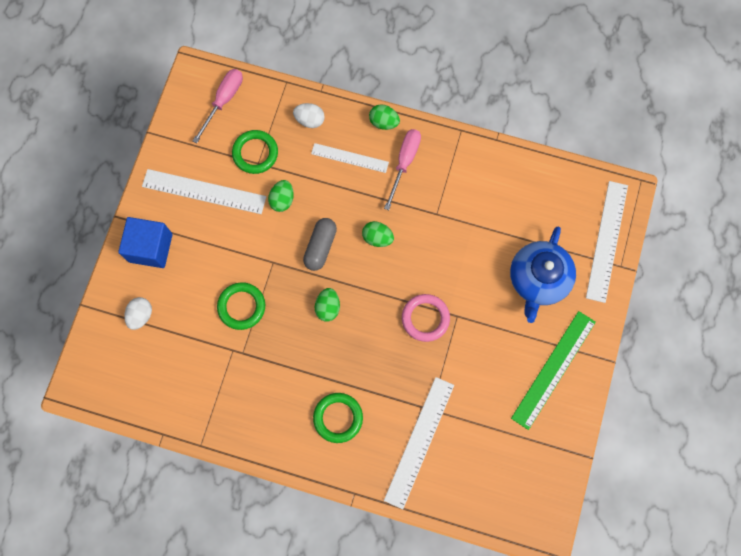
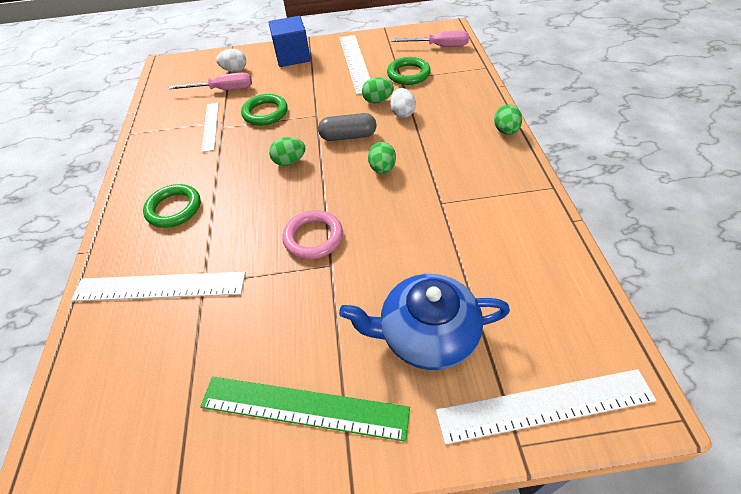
camera: 70 degrees right, 25 degrees down
(310, 120) = (464, 90): white egg -> white egg (402, 113)
(350, 158) = (450, 123): white ruler -> white ruler (210, 126)
(404, 163) = (477, 159): pink screwdriver -> pink screwdriver (223, 90)

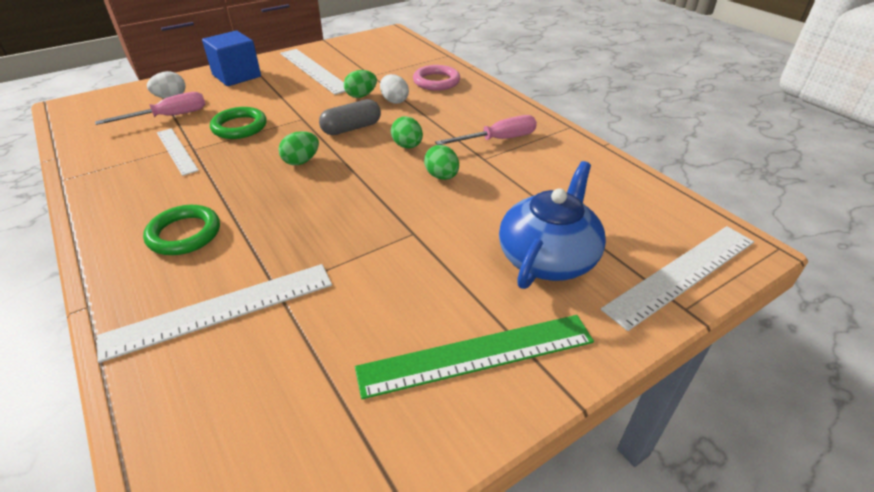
camera: 30 degrees left, 10 degrees down
(313, 237) = (377, 216): pink ring -> pink ring (436, 81)
(408, 74) = (377, 71): green ring -> none
(426, 334) = (548, 257): blue teapot -> blue teapot turned 150 degrees clockwise
(439, 46) = (391, 46): pink screwdriver -> pink screwdriver (498, 140)
(505, 131) = (501, 96): green egg -> green egg (442, 176)

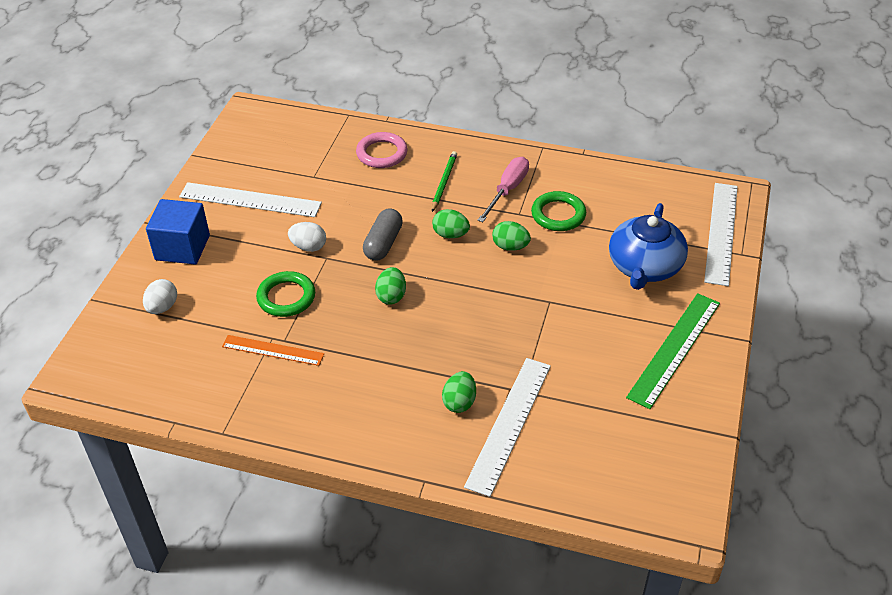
camera: 40 degrees left, 5 degrees up
(169, 117) = (201, 326): pink screwdriver -> none
(176, 151) = (273, 350): white ruler -> orange ruler
(184, 234) = (403, 401): green ring -> green ring (558, 214)
(361, 95) = (340, 205): green egg -> green egg (459, 402)
(394, 101) = (376, 195): white egg -> white egg (308, 247)
(454, 114) = (444, 182): none -> green pencil
(548, 257) = (644, 267): blue teapot -> blue teapot turned 150 degrees counterclockwise

